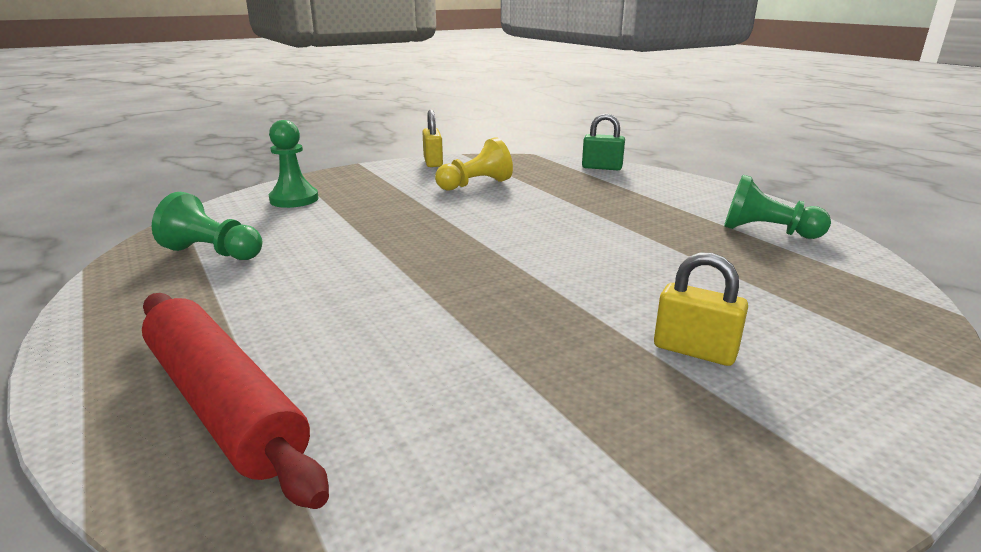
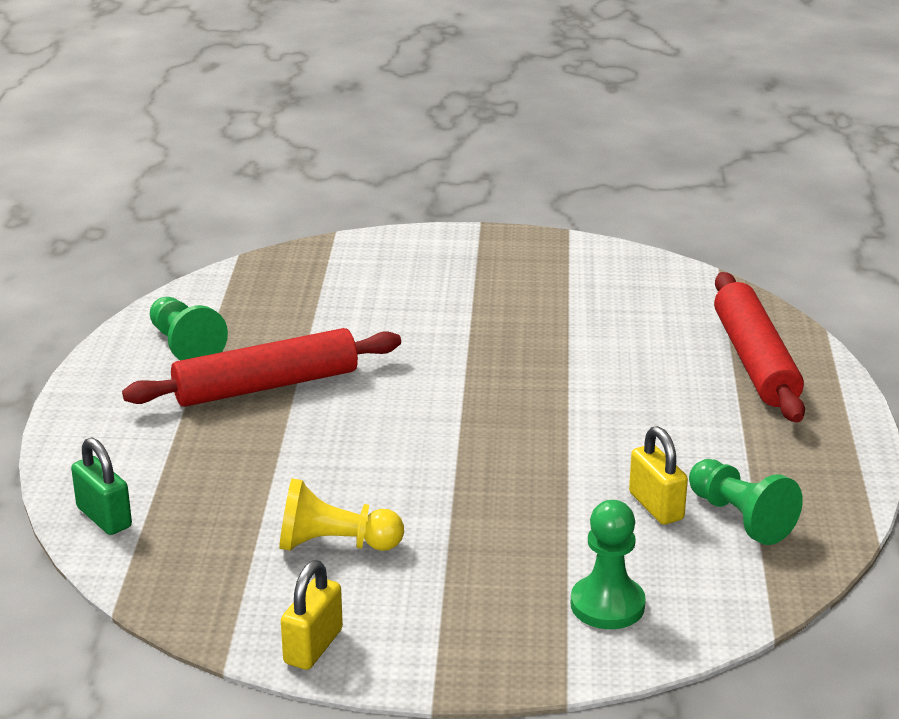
camera: 145 degrees left, 5 degrees up
(660, 228) = (266, 386): none -> red rolling pin
(694, 350) = (447, 294): yellow padlock -> yellow padlock (656, 506)

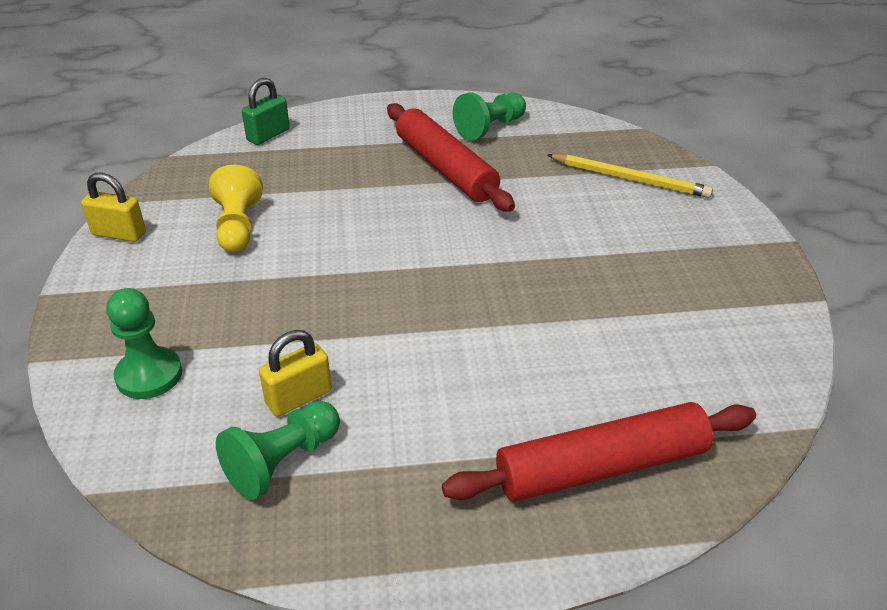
camera: 80 degrees right, 10 degrees up
(342, 279) = (630, 179): none -> yellow pencil

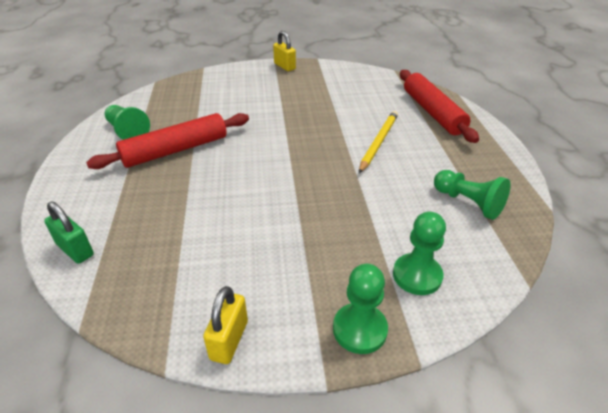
camera: 90 degrees left, 0 degrees up
(92, 319) = (359, 329): none -> green pawn
(238, 226) = (231, 251): yellow pawn -> none
(299, 397) = (418, 201): yellow padlock -> yellow padlock (284, 66)
(630, 179) = (210, 89): yellow pencil -> yellow pencil (378, 142)

